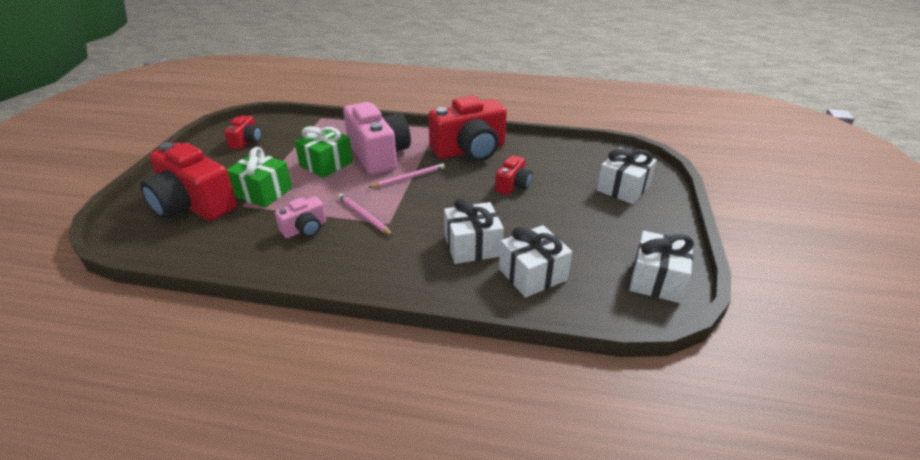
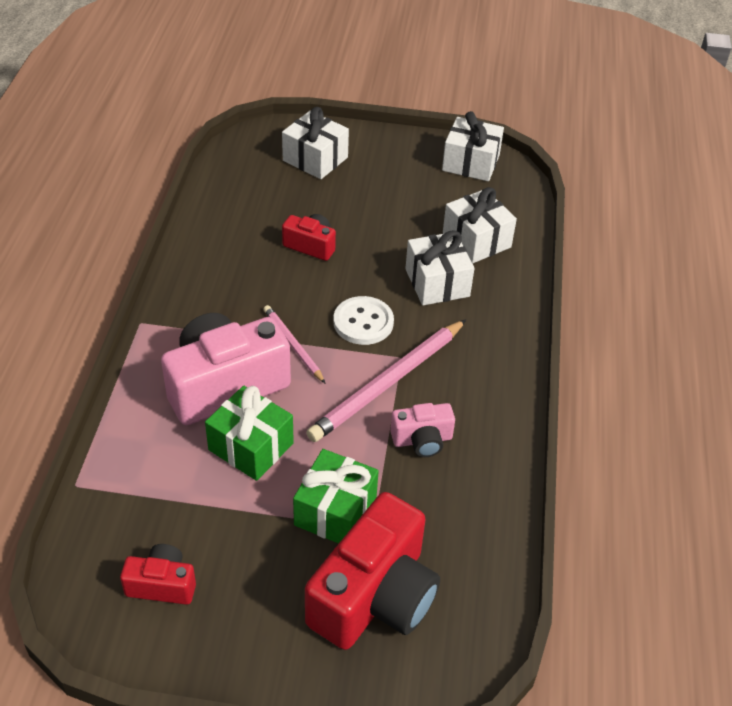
camera: 95 degrees left, 10 degrees up
(305, 229) = (422, 440): pink camera -> pink camera turned 120 degrees clockwise
(364, 216) = (388, 383): pink pencil -> pink pencil, size x1.83
(428, 207) = (363, 322): none -> white button
(470, 150) = (217, 284): red camera -> none

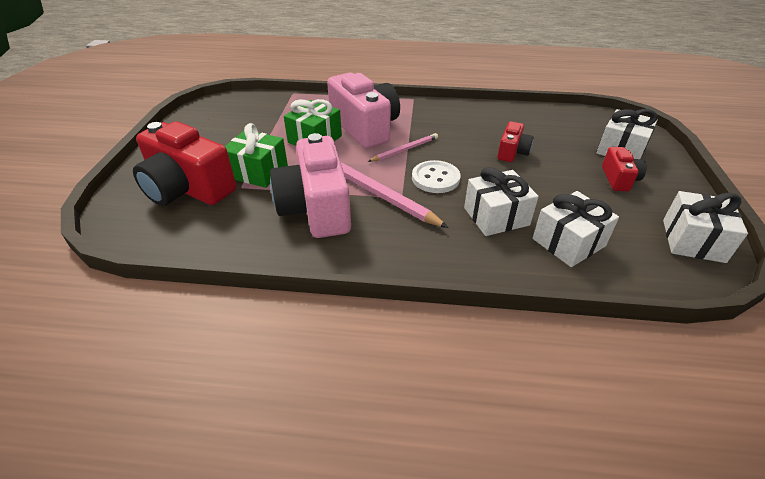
camera: 90 degrees right, 5 degrees down
(162, 584) = (223, 120): red camera -> red camera (619, 179)
(422, 440) = (316, 208): pink camera -> pink camera, size x2.03

